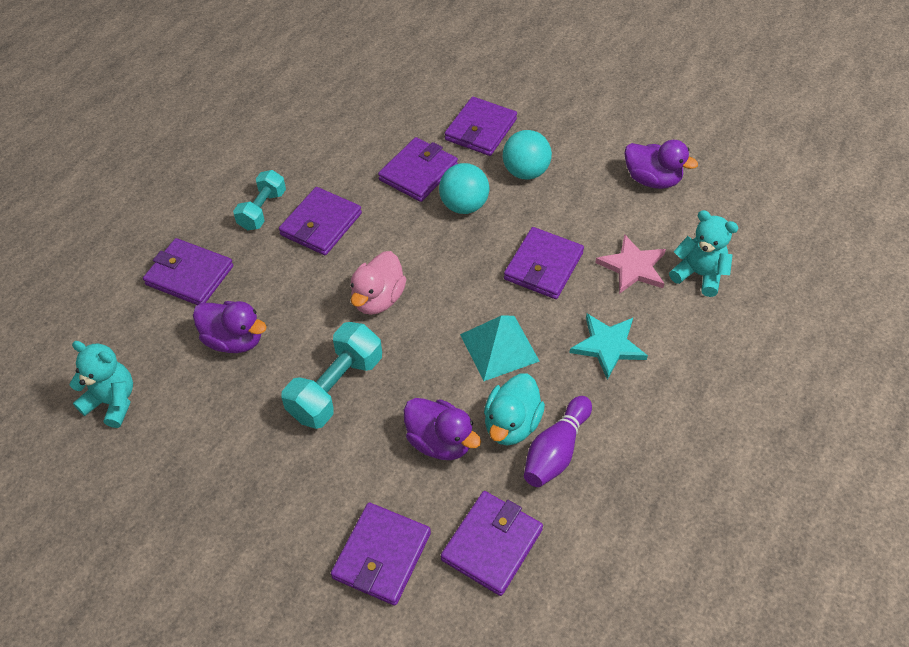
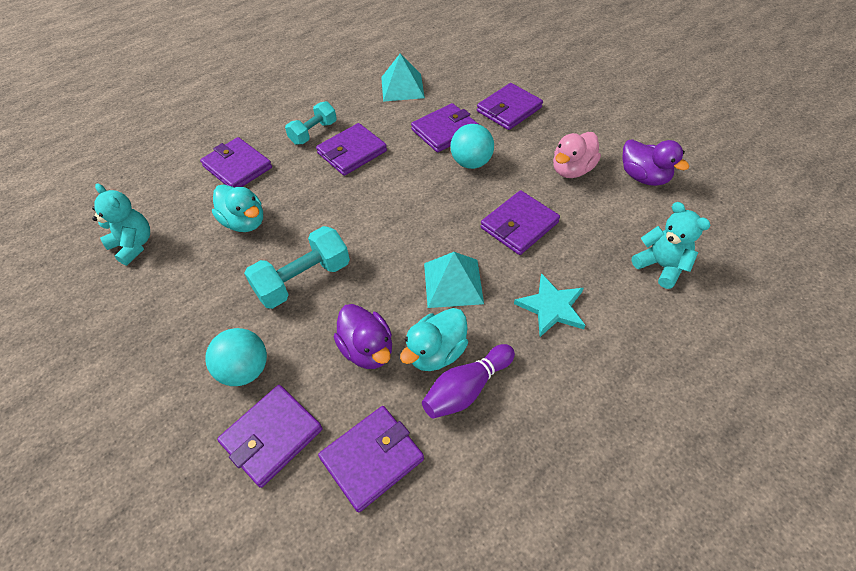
camera: 20 degrees right, 0 degrees up
(234, 340) = (244, 222): purple duck -> turquoise duck
(344, 127) = (402, 87): none -> turquoise pyramid
(378, 299) = (370, 218): pink duck -> pink duck (572, 170)
(525, 172) = (533, 148): turquoise ball -> turquoise ball (245, 370)
(633, 267) = (600, 245): pink star -> none

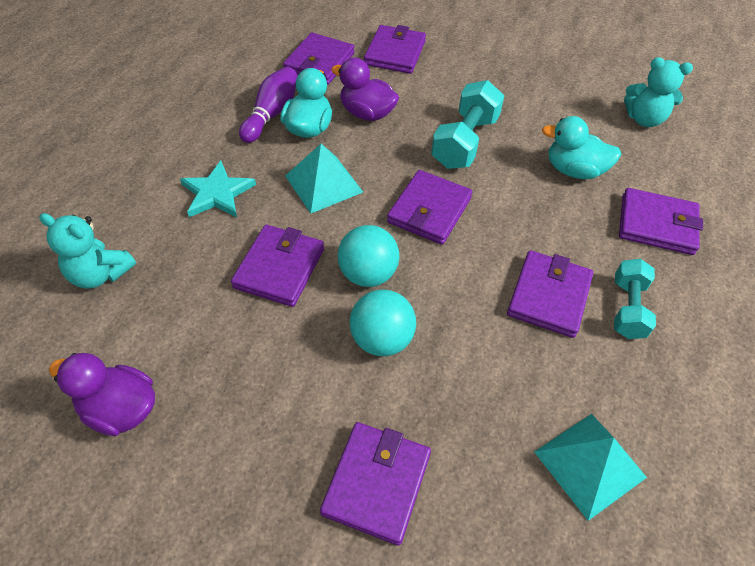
camera: 150 degrees right, 0 degrees up
(245, 370) = (449, 75): turquoise ball -> turquoise ball (368, 274)
(445, 131) = (453, 387): purple wallet -> purple wallet (429, 210)
(572, 170) = (233, 382): pink duck -> none

